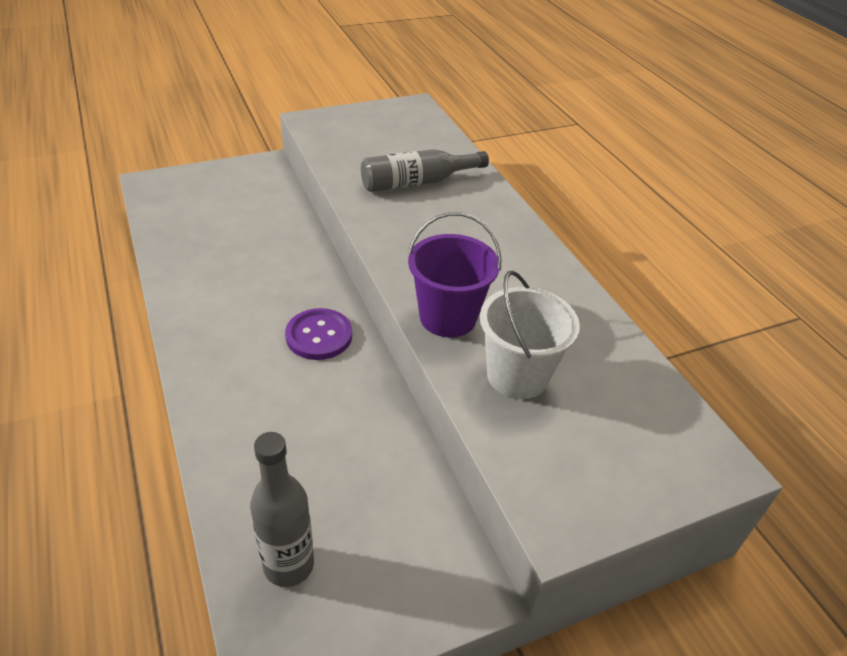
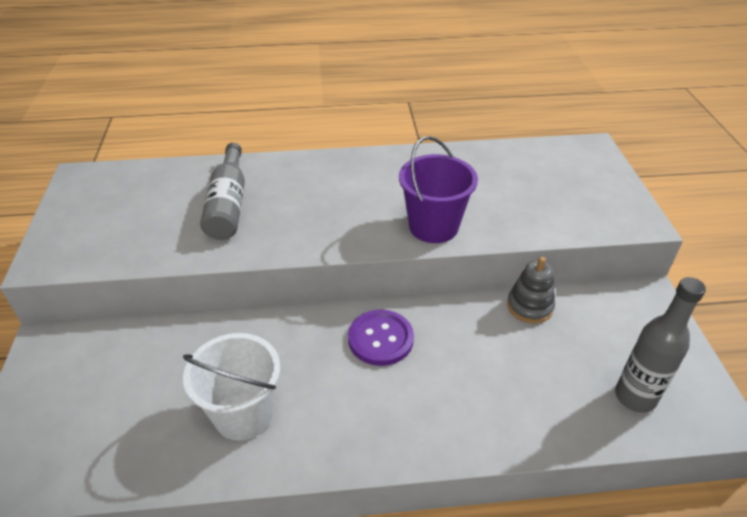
camera: 70 degrees left, 0 degrees up
(405, 452) = (529, 306): none -> grey stacking toy
(517, 375) = (506, 206): white bucket -> white bucket (243, 414)

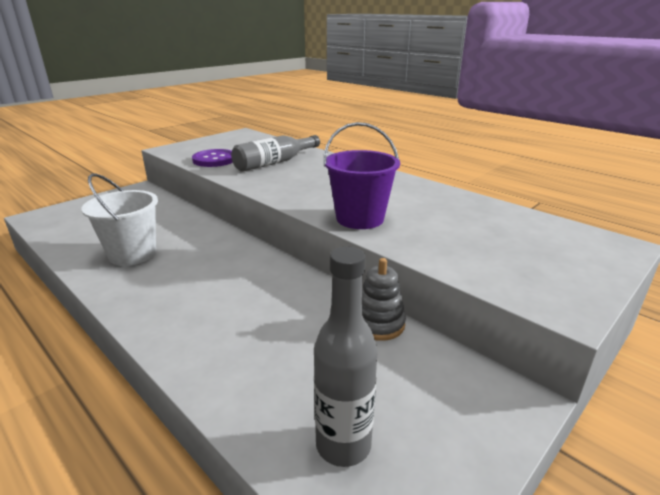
camera: 50 degrees right, 15 degrees down
(380, 339) = (250, 272): purple button -> purple button (214, 160)

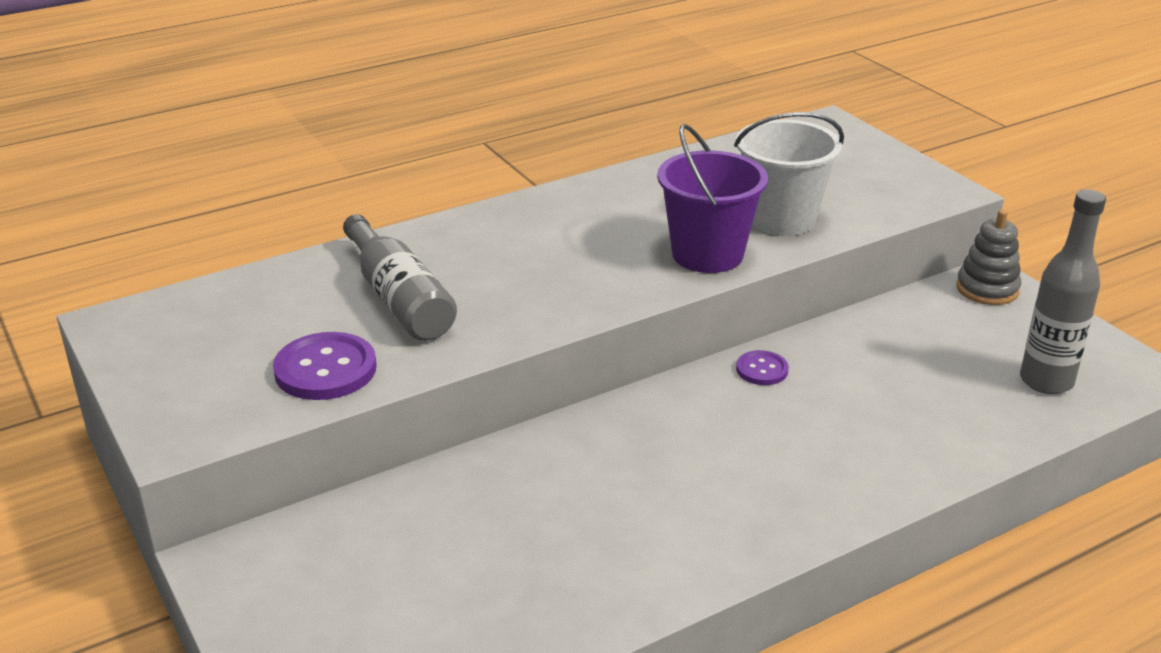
camera: 75 degrees left, 5 degrees up
(132, 254) = (602, 545): white bucket -> white bucket (781, 219)
(302, 284) = (762, 370): none -> purple button
(378, 324) = (864, 327): grey stacking toy -> grey stacking toy (987, 289)

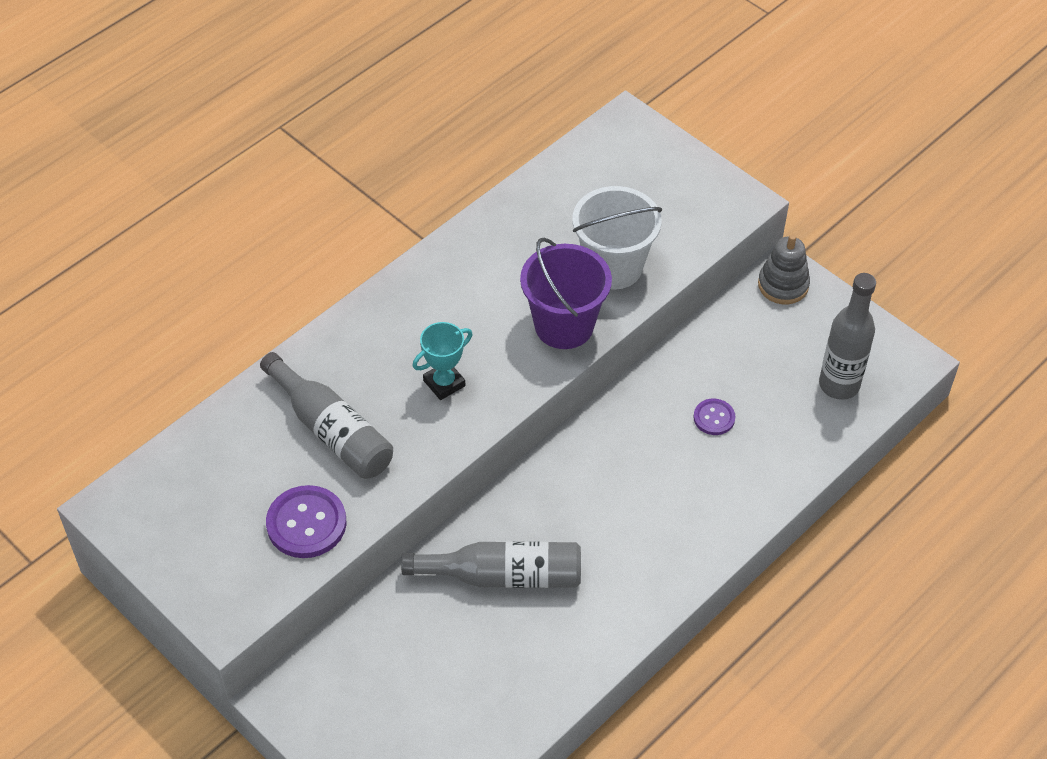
camera: 15 degrees left, 20 degrees up
(547, 280) = (444, 383): none -> turquoise trophy
(559, 490) = (503, 575): none -> grey bottle
(762, 370) = (623, 417): purple button -> purple button (714, 418)

